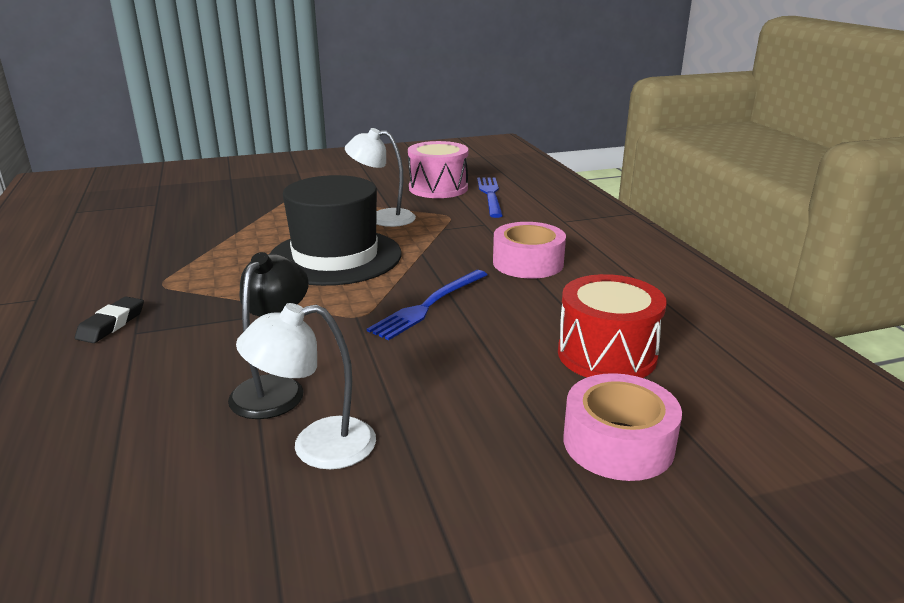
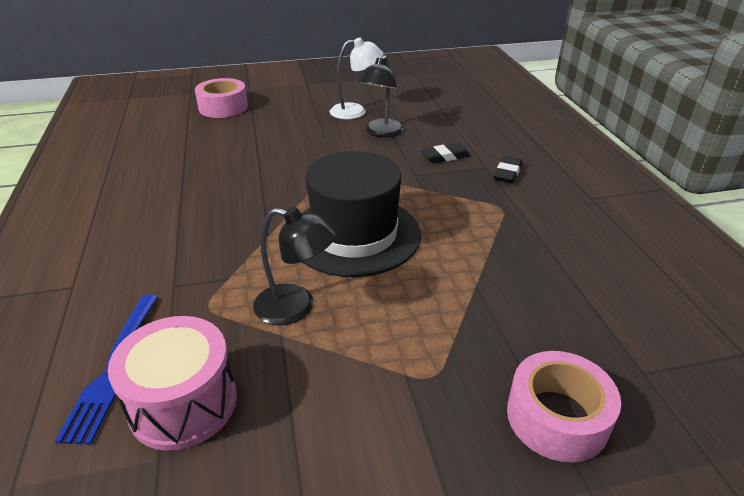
camera: 175 degrees left, 10 degrees up
(186, 345) = (444, 156): none -> black eraser
(383, 218) = (296, 307): white lamp -> black lamp
(428, 305) = (282, 177): blue fork -> none
(528, 263) = (174, 217): pink tape -> pink tape (557, 417)
(606, 355) = (189, 141): red drum -> none

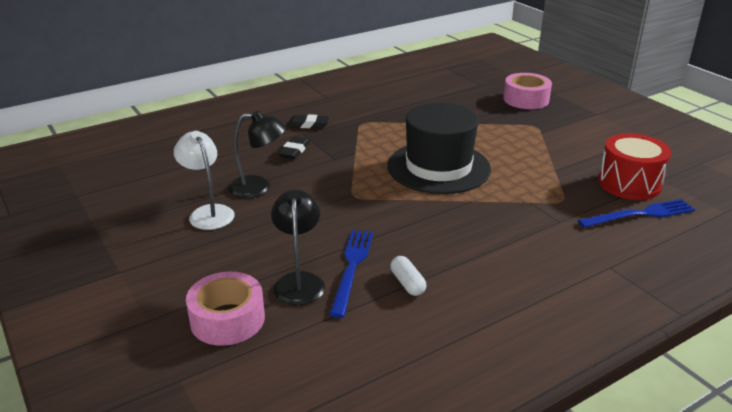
camera: 110 degrees left, 5 degrees down
(183, 403) = (629, 183): pink drum -> red drum
(184, 170) = (407, 283): none -> white capsule
(228, 152) = (352, 268): none -> blue fork
(296, 307) = (529, 171): black lamp -> black lamp (299, 281)
(444, 156) = (294, 151): black eraser -> black eraser turned 60 degrees clockwise

